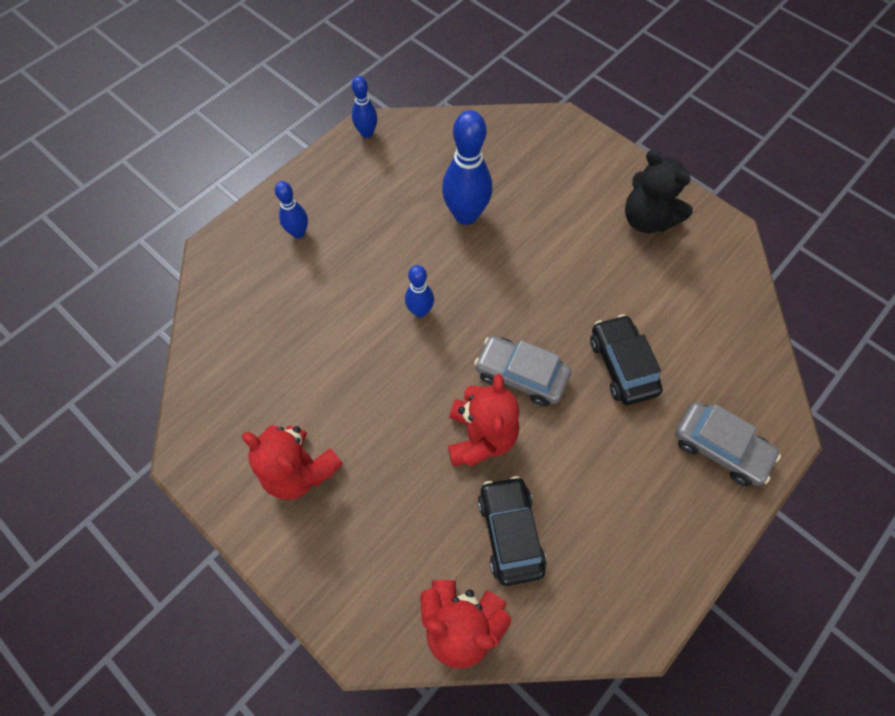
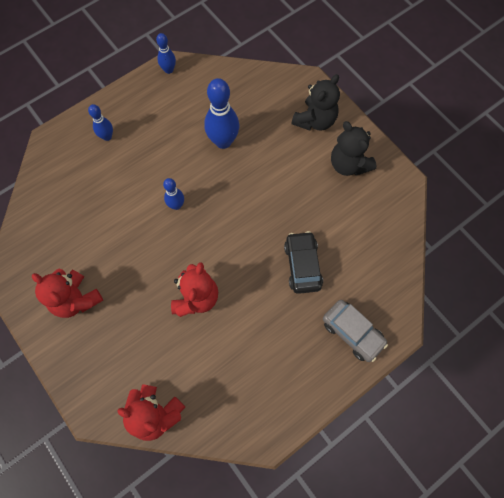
camera: 10 degrees right, 5 degrees up
(510, 532) = (200, 363): black car -> none
(521, 375) = (233, 261): grey car -> none
(585, 170) = (315, 120): none -> black teddy bear

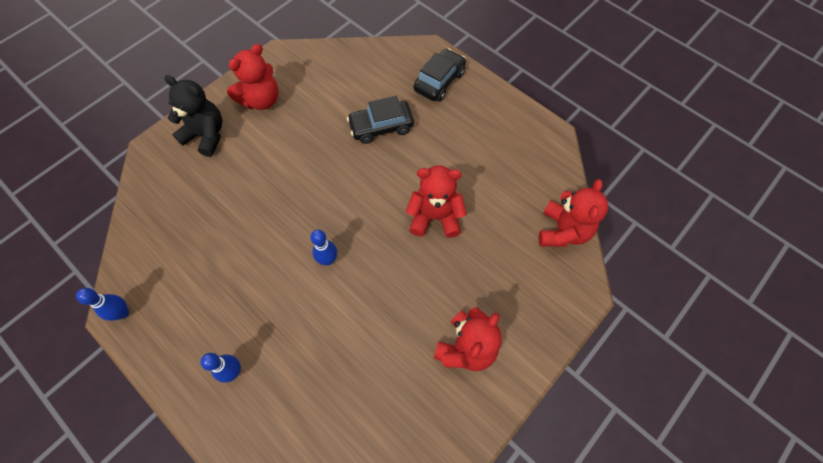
camera: 100 degrees left, 5 degrees down
(223, 141) = (237, 224): blue bowling pin -> none
(348, 164) = (261, 100): black teddy bear -> red teddy bear
(352, 332) = (439, 81): grey car -> black car

